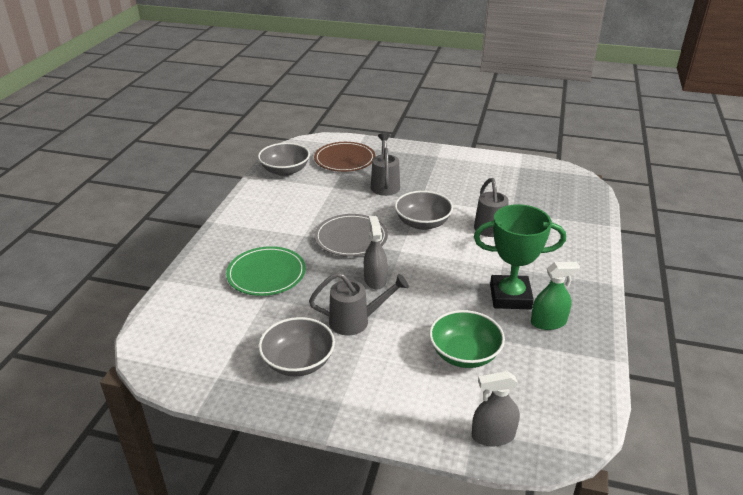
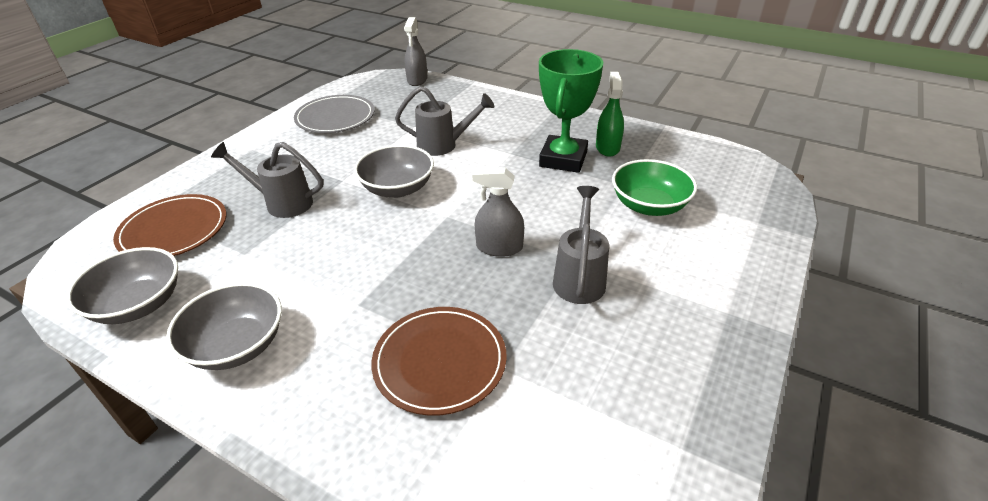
camera: 75 degrees left, 5 degrees up
(266, 274) = (440, 362): green plate -> brown plate
(298, 362) = (653, 345): grey bowl -> grey bowl (237, 345)
(351, 238) = (394, 255): grey plate -> grey plate (335, 117)
(493, 435) = (764, 212): grey spray bottle -> grey spray bottle (417, 80)

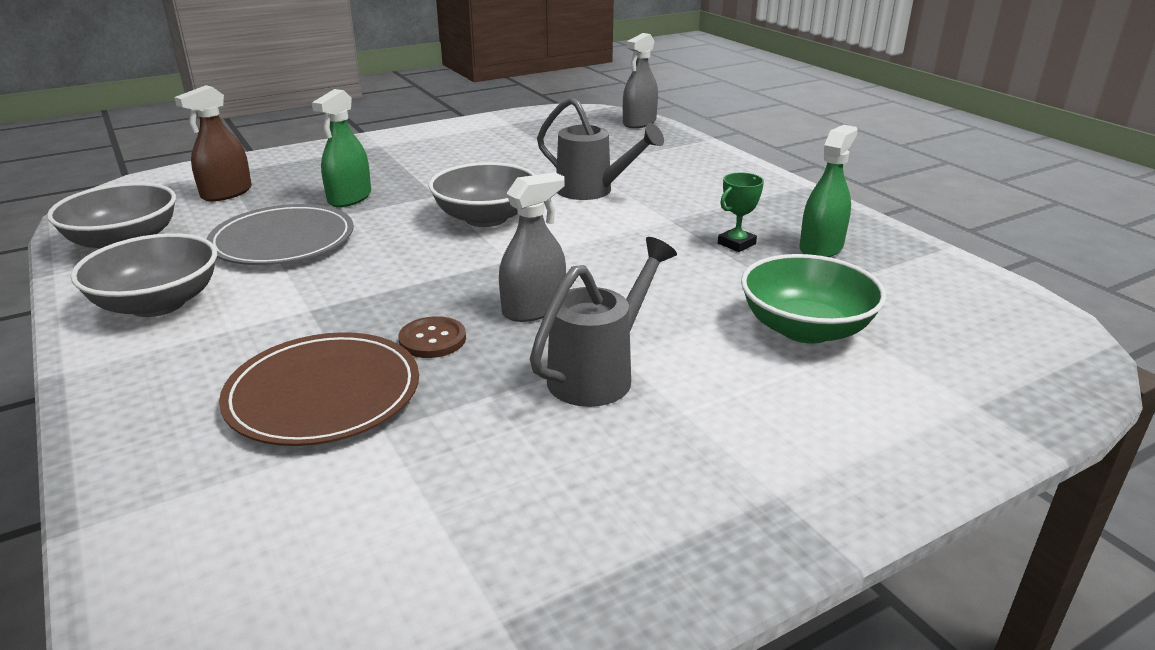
camera: 30 degrees right, 10 degrees down
(174, 230) = (226, 193): brown plate -> brown spray bottle
(281, 203) = (349, 198): grey watering can -> green spray bottle
(335, 117) = (499, 137): grey plate -> grey plate (283, 241)
(463, 294) = (432, 339): none -> brown button
(499, 247) = (533, 309): grey spray bottle -> grey spray bottle turned 105 degrees clockwise
(563, 159) = (736, 244): green trophy -> green trophy, size x0.43

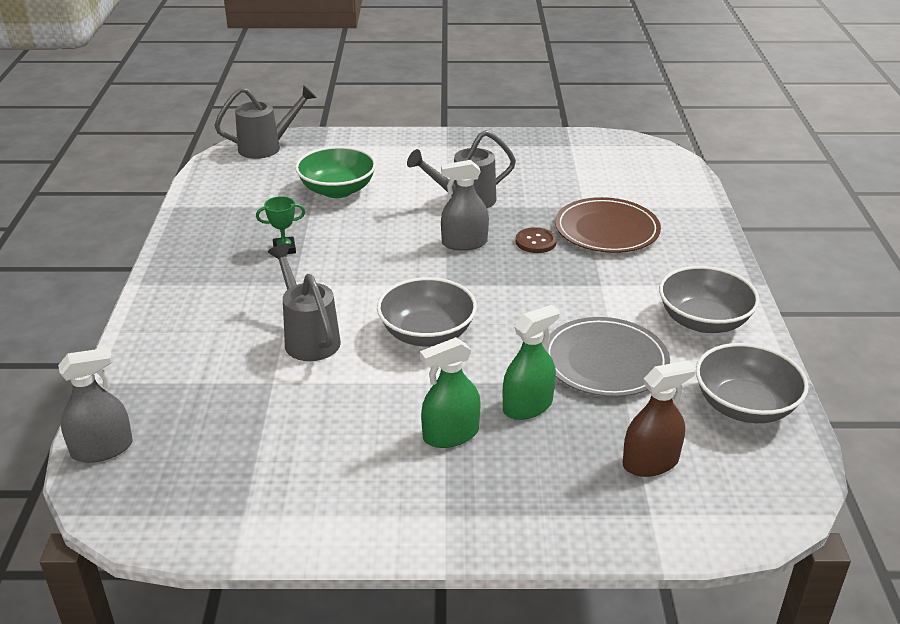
camera: 150 degrees left, 5 degrees up
(821, 248) = (240, 229): green spray bottle -> green spray bottle (451, 434)
(1043, 366) = (267, 147): none -> grey watering can

